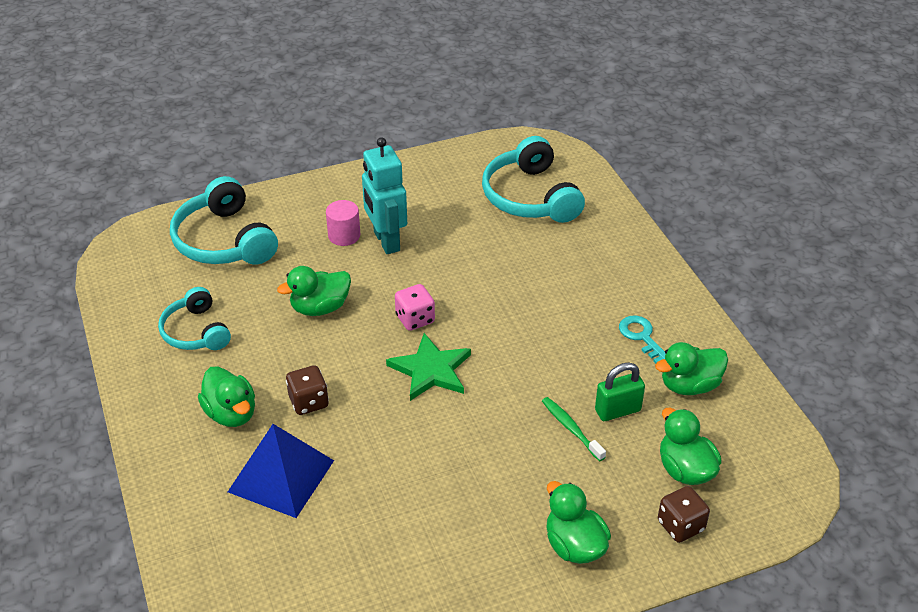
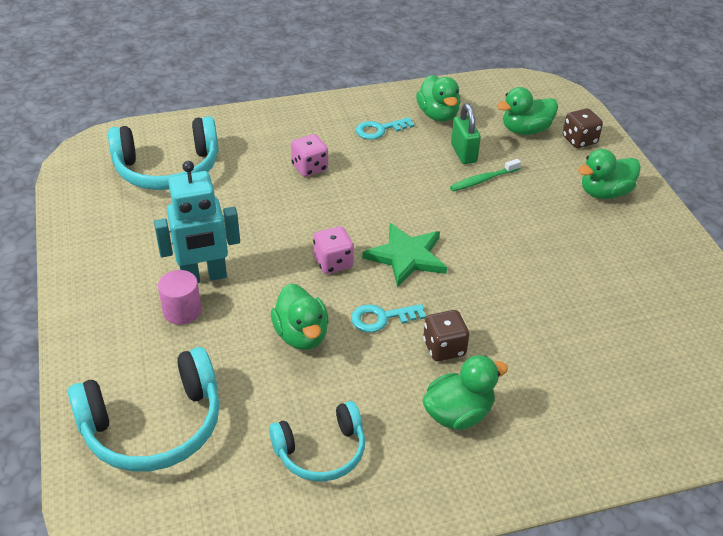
camera: 85 degrees left, 0 degrees up
(281, 476) = (544, 371): blue pyramid -> none
(344, 357) = (381, 318): none -> turquoise key
(557, 289) = (309, 168): none -> pink dice

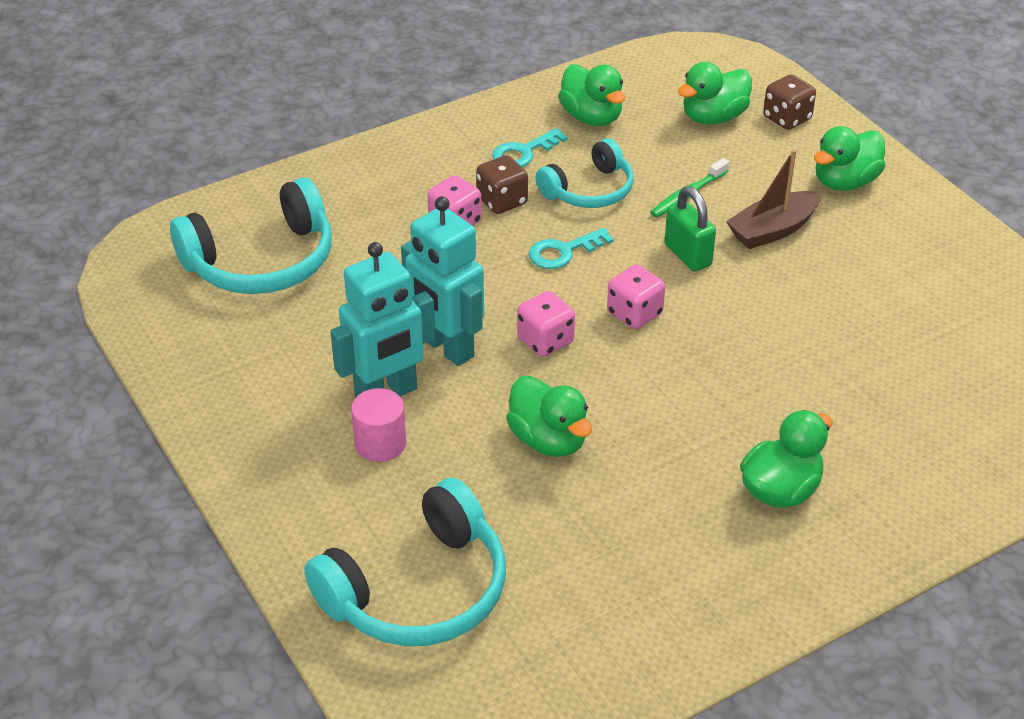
camera: 15 degrees left, 0 degrees up
(261, 253) = (446, 348): none -> turquoise robot
(321, 452) = (639, 571): turquoise headphones -> turquoise headphones (589, 190)
(381, 318) = (638, 397): turquoise key -> turquoise key (563, 252)
(406, 256) = (634, 314): green star -> pink dice
(444, 348) = (730, 417): brown dice -> brown dice (502, 201)
(463, 153) = (647, 164): green padlock -> green padlock (688, 255)
(535, 217) = (773, 230): none -> brown boat

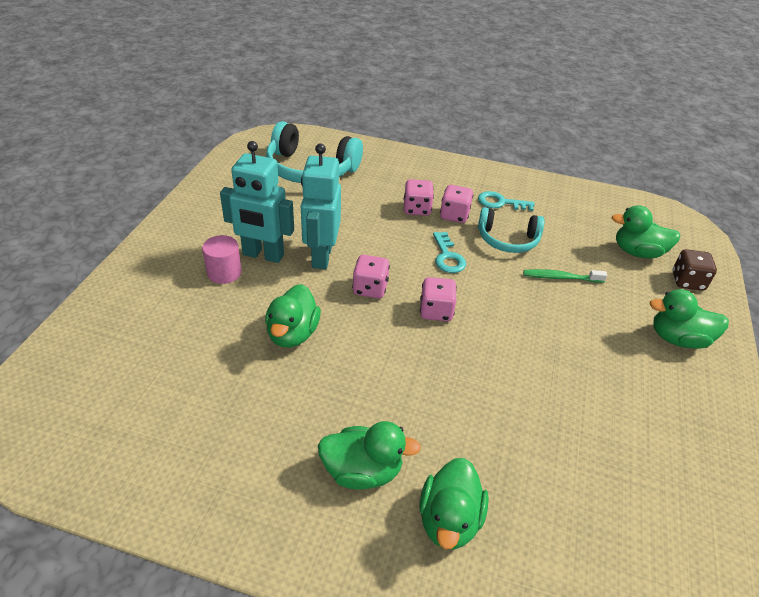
camera: 45 degrees right, 0 degrees up
(418, 591) = (123, 348): turquoise headphones -> none
(502, 201) = (454, 215): brown dice -> pink dice
(563, 252) = (447, 257): turquoise key -> turquoise key turned 120 degrees counterclockwise
(591, 117) = (563, 210): green duck -> green duck (449, 520)
(688, 255) = (513, 306): green padlock -> none
(773, 230) = (586, 330): brown boat -> none

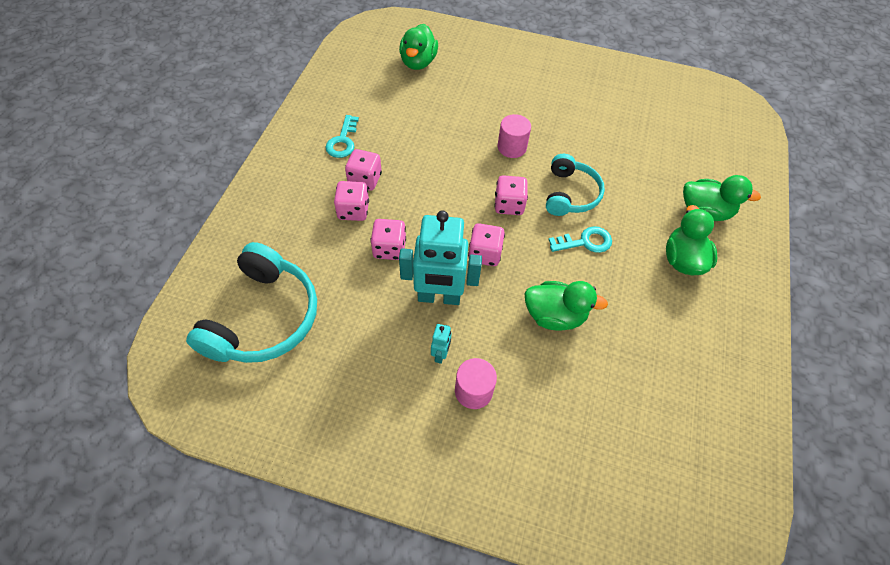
camera: 90 degrees left, 15 degrees up
(263, 255) = (440, 354): turquoise robot -> turquoise robot, size x0.42
(375, 229) = (389, 248): none -> pink dice
(447, 257) = (432, 191): turquoise key -> turquoise key (585, 242)
(507, 240) = (404, 143): turquoise headphones -> turquoise headphones (570, 194)
(524, 320) = (512, 147): none -> pink cylinder
(561, 277) = (455, 116): green toothbrush -> none
(678, 339) = (518, 65): green duck -> none
(687, 281) = (453, 43): brown dice -> none

